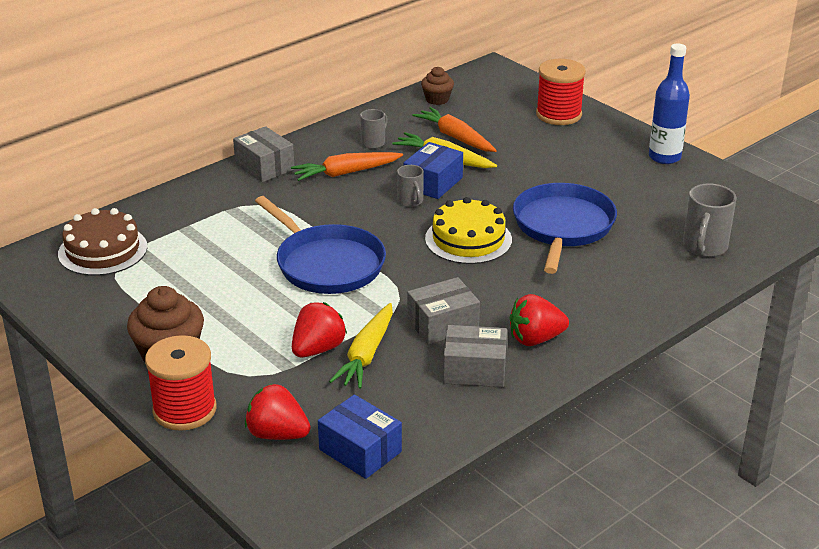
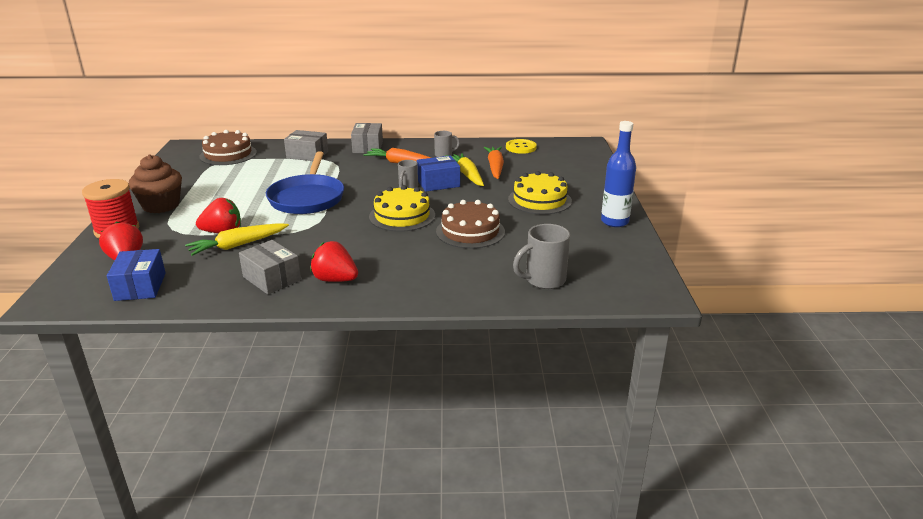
camera: 40 degrees right, 5 degrees down
(437, 99) = (521, 147): brown cupcake -> yellow button
(442, 324) = (303, 249): grey box -> grey box (307, 155)
(558, 115) = (583, 177): red spool -> none
(562, 226) = (470, 231): blue pan -> brown cake
(564, 161) = (539, 200): none -> yellow cake

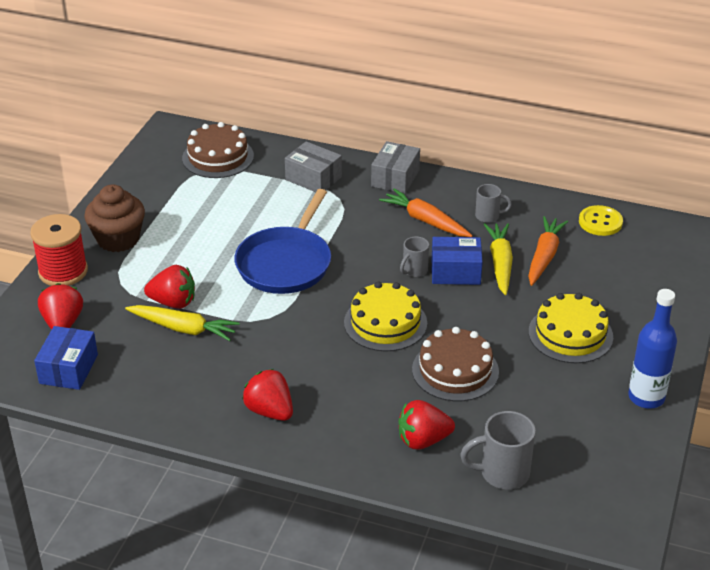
camera: 20 degrees right, 10 degrees up
(238, 245) = (183, 328): yellow carrot -> yellow carrot turned 150 degrees counterclockwise
(271, 278) = (203, 391): grey box -> none
(470, 273) = (423, 440): none -> red strawberry

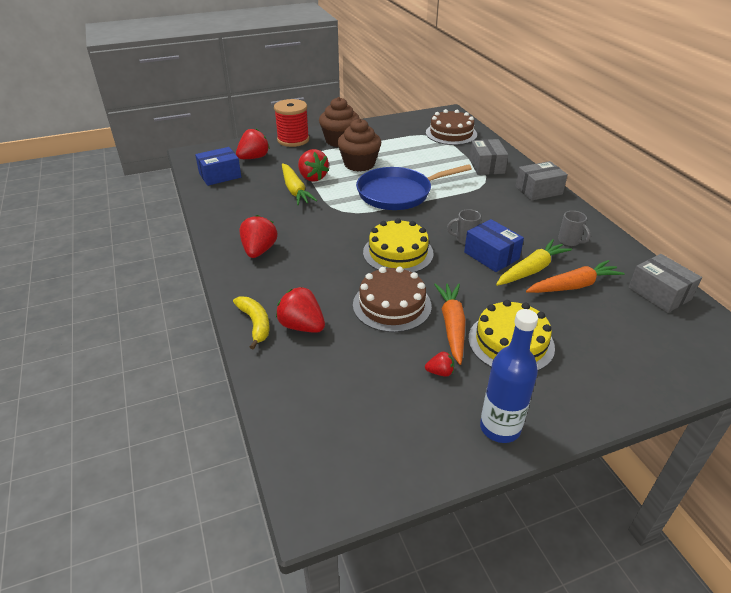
camera: 50 degrees right, 0 degrees up
(192, 255) = (359, 164): none -> brown cupcake
(387, 468) = (255, 323): none -> yellow banana
(425, 221) = (520, 220): orange carrot -> orange carrot (452, 326)
(502, 473) = (309, 384): grey mug -> none
(563, 392) = (440, 372): none -> red strawberry
(600, 222) = (659, 293): yellow button -> grey box

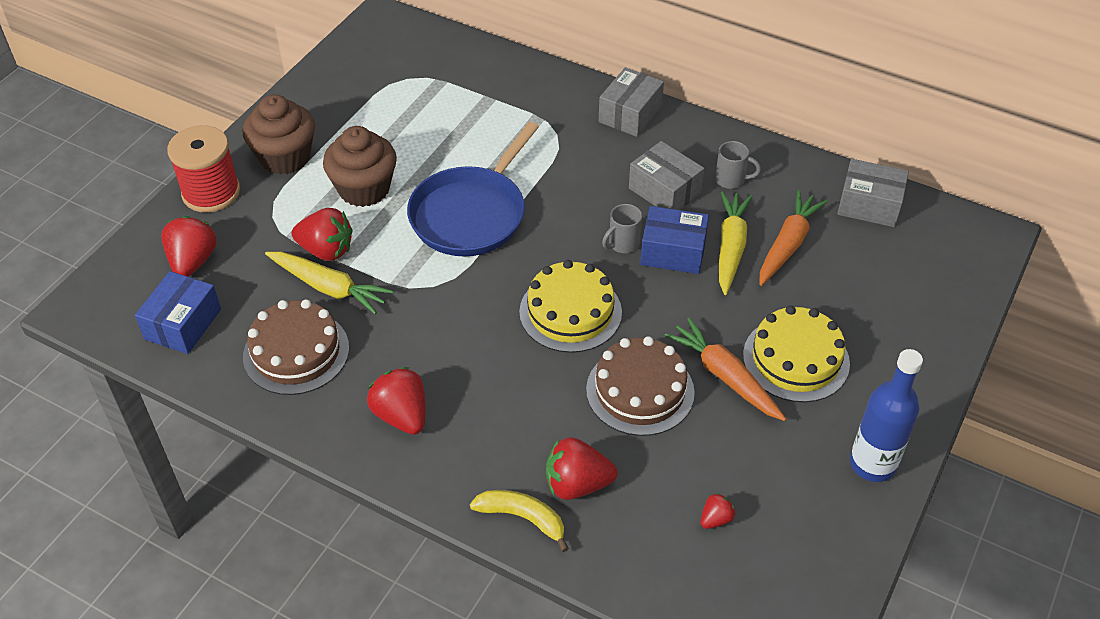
camera: 40 degrees left, 10 degrees up
(440, 372) = (767, 441): red strawberry -> red strawberry (715, 519)
(451, 133) = (427, 62): brown cake -> brown cake (296, 352)
(486, 166) = (532, 103): grey box -> grey box (664, 190)

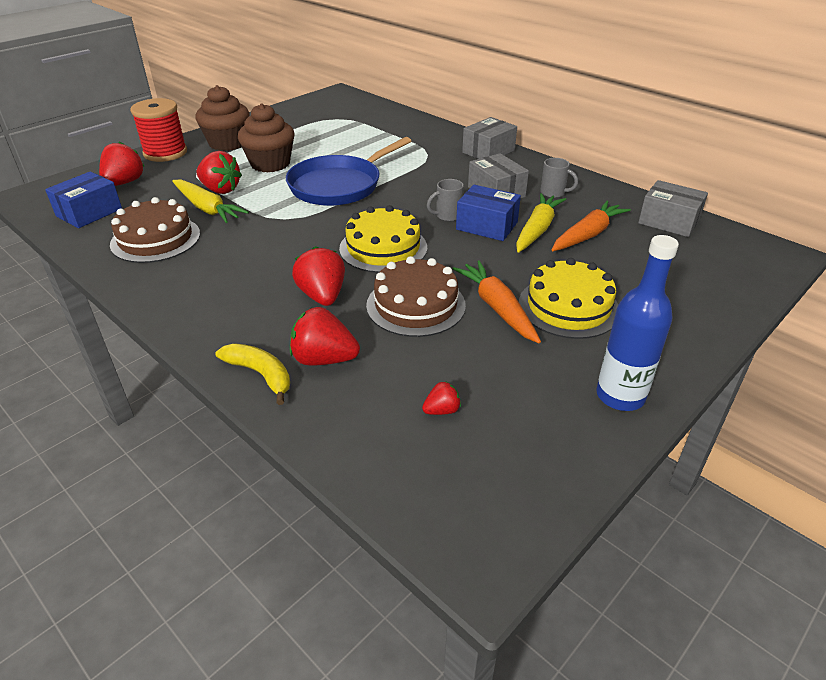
camera: 15 degrees right, 10 degrees down
(401, 415) = (206, 288): red strawberry -> red strawberry (322, 296)

